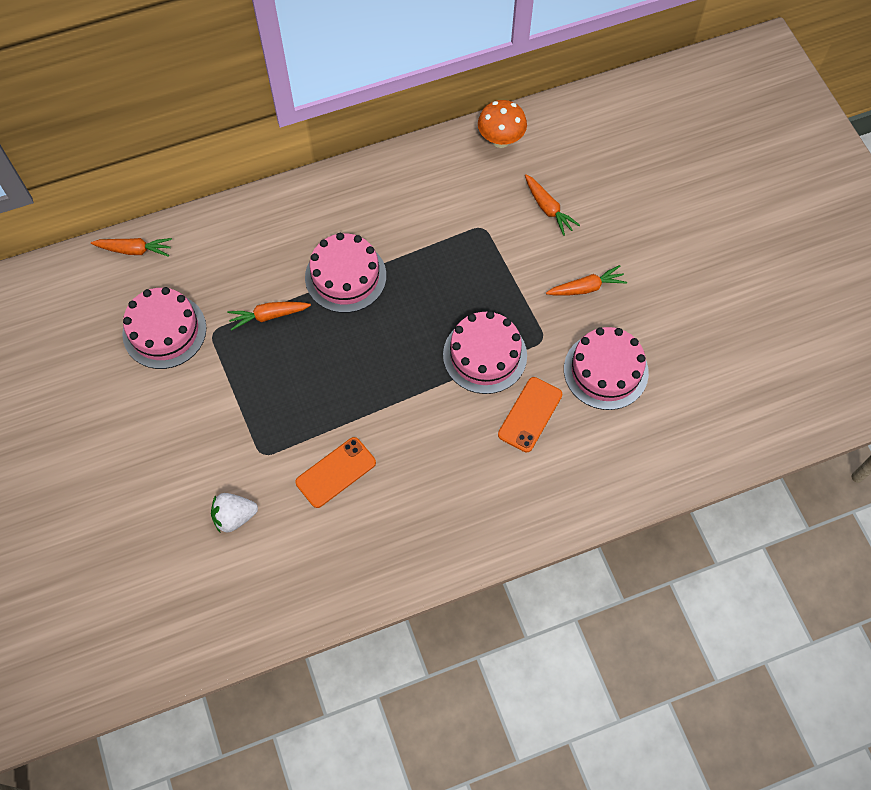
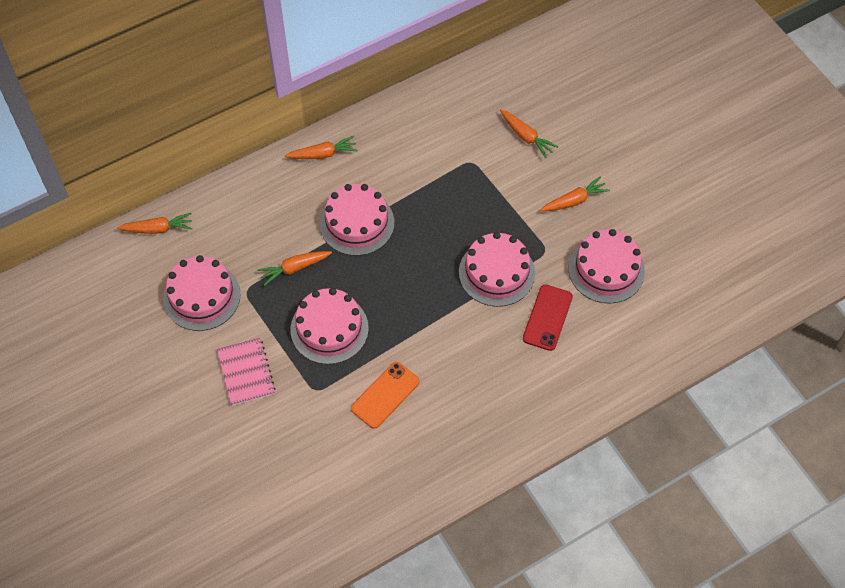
camera: 10 degrees left, 5 degrees down
(193, 422) = (246, 372): none -> pink notebook
(234, 516) = (302, 448): white strawberry -> none
(291, 388) = (329, 329): none -> pink cake
(325, 195) = (323, 154): none -> orange carrot
(500, 140) = (471, 82): orange mushroom -> none
(530, 414) = (547, 317): orange phone -> red phone

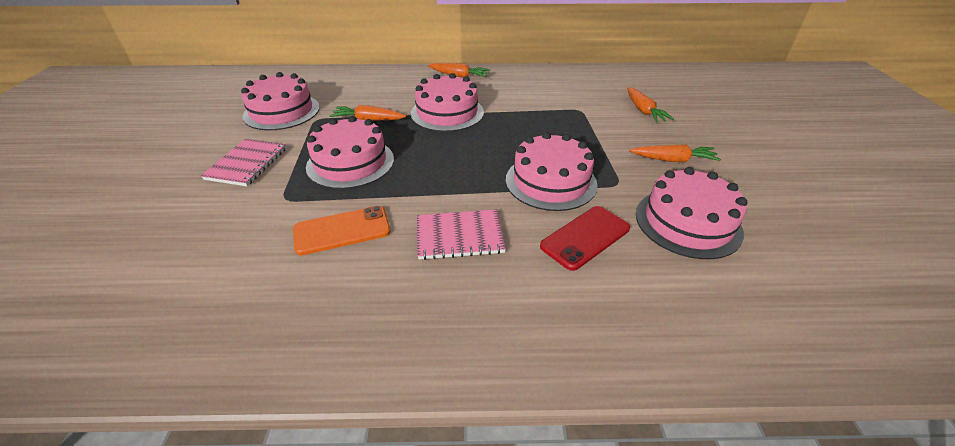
camera: 30 degrees right, 20 degrees down
(158, 229) = (303, 75): orange carrot -> none
(467, 359) = (459, 236): none -> pink notebook

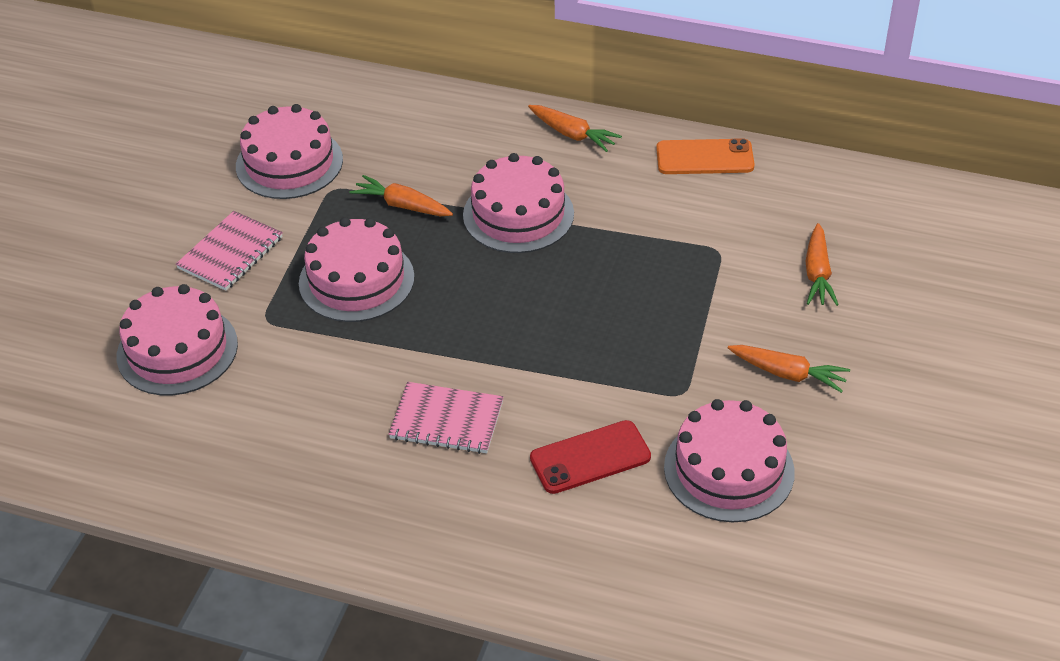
camera: 20 degrees right, 5 degrees up
(342, 230) = (319, 381): orange phone -> orange phone (704, 158)
(550, 181) = (597, 370): pink cake -> pink cake (177, 350)

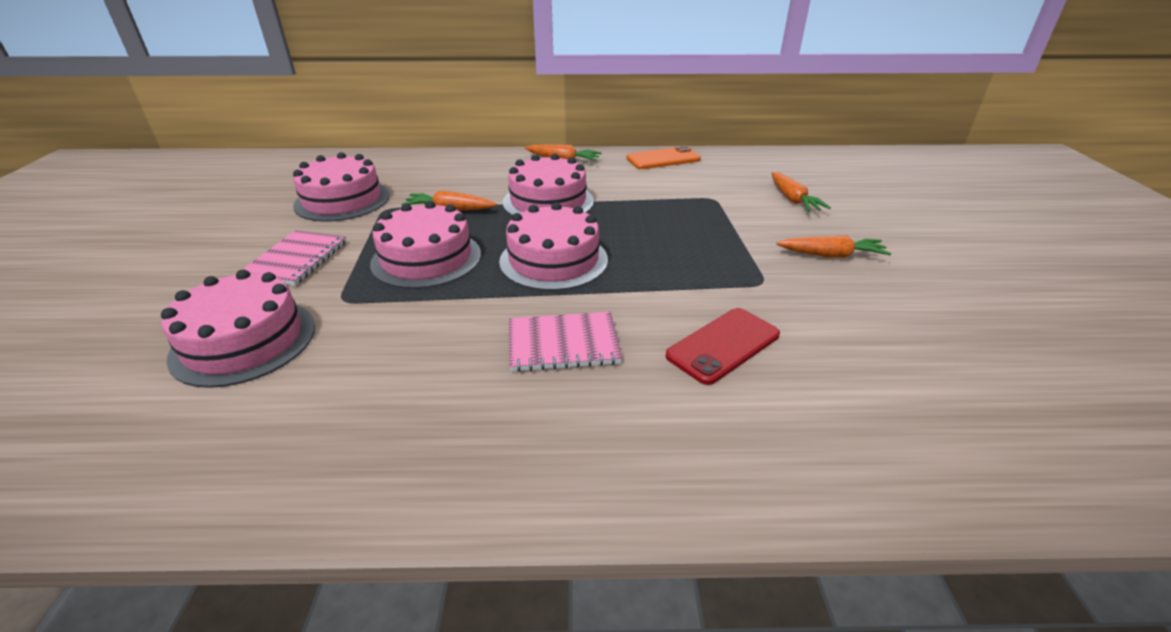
camera: 20 degrees left, 10 degrees down
(729, 469) = (852, 328): pink cake -> pink cake (553, 260)

